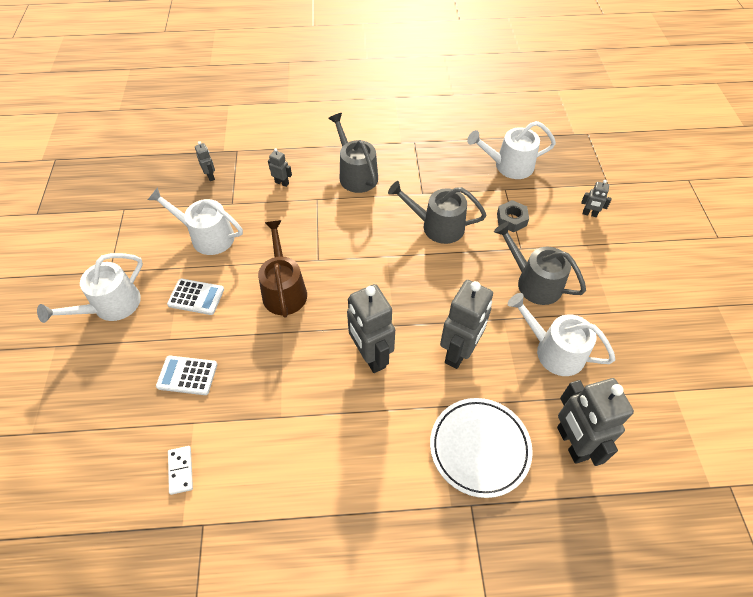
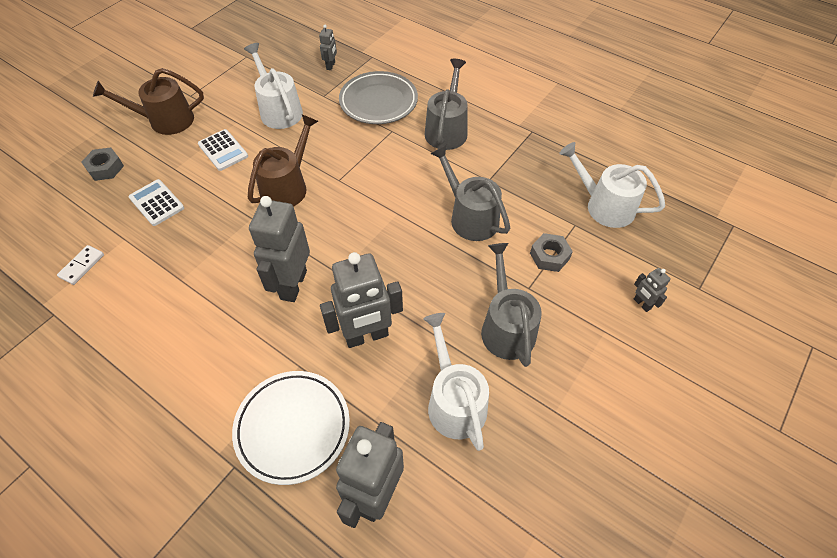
camera: 40 degrees right, 0 degrees up
(101, 381) = (105, 168): none -> grey nut
(111, 306) = (165, 120): white watering can -> brown watering can
(282, 183) = (378, 102): grey robot -> grey plate

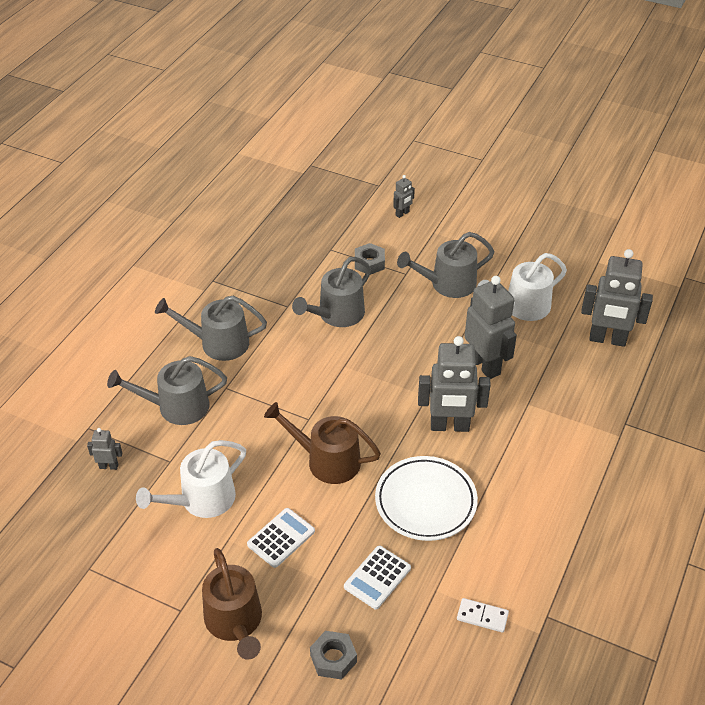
camera: 100 degrees left, 10 degrees down
(293, 428) = (581, 395): white plate -> white plate (425, 501)
(378, 102) = (177, 407): grey plate -> grey watering can
(604, 206) = (304, 232): white watering can -> none

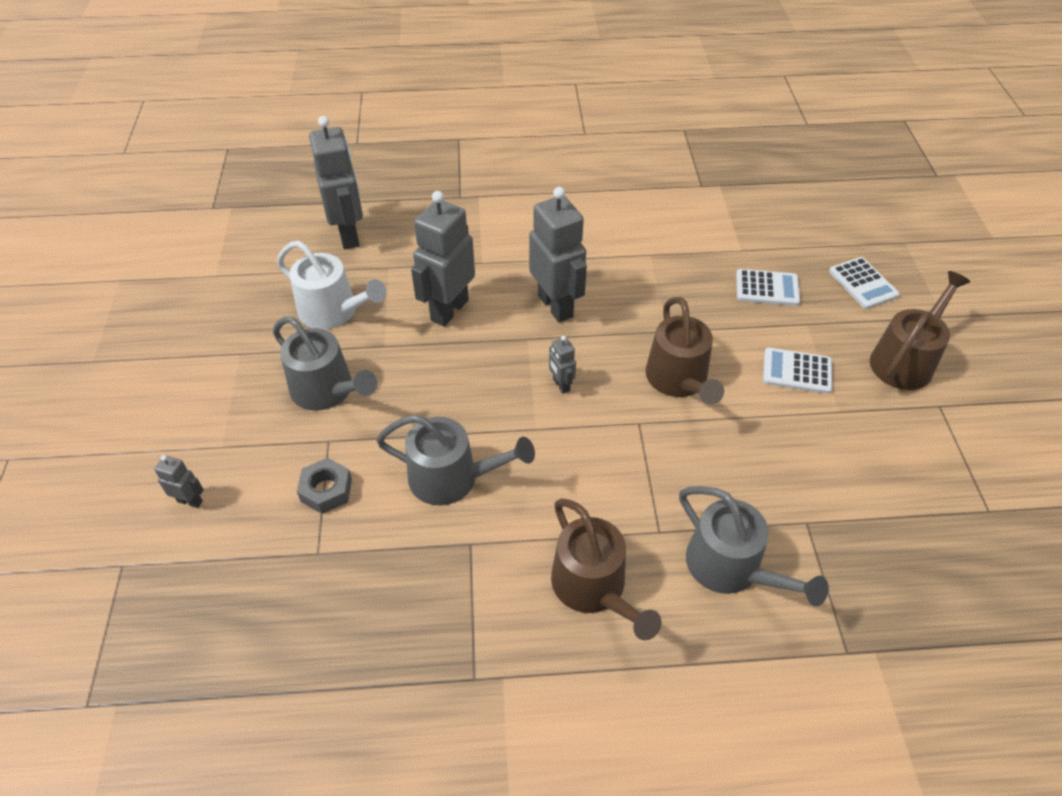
camera: 120 degrees left, 5 degrees up
(109, 466) = (871, 583): grey robot -> grey robot (561, 385)
(202, 500) = (821, 460): white watering can -> none
(218, 343) = (593, 587): grey watering can -> brown watering can
(333, 658) = (863, 283): grey nut -> white calculator
(425, 501) = (660, 289): white plate -> none
(482, 616) = (737, 217): white domino -> none

